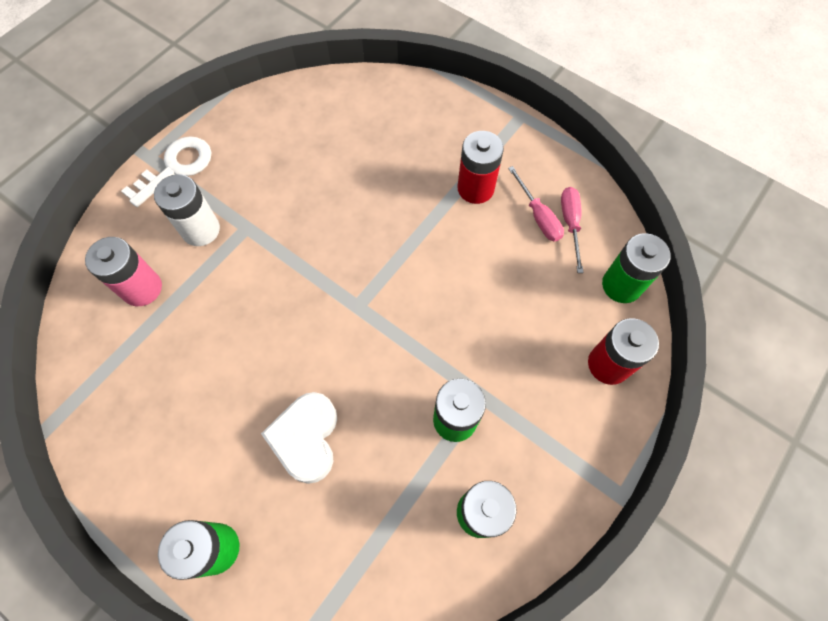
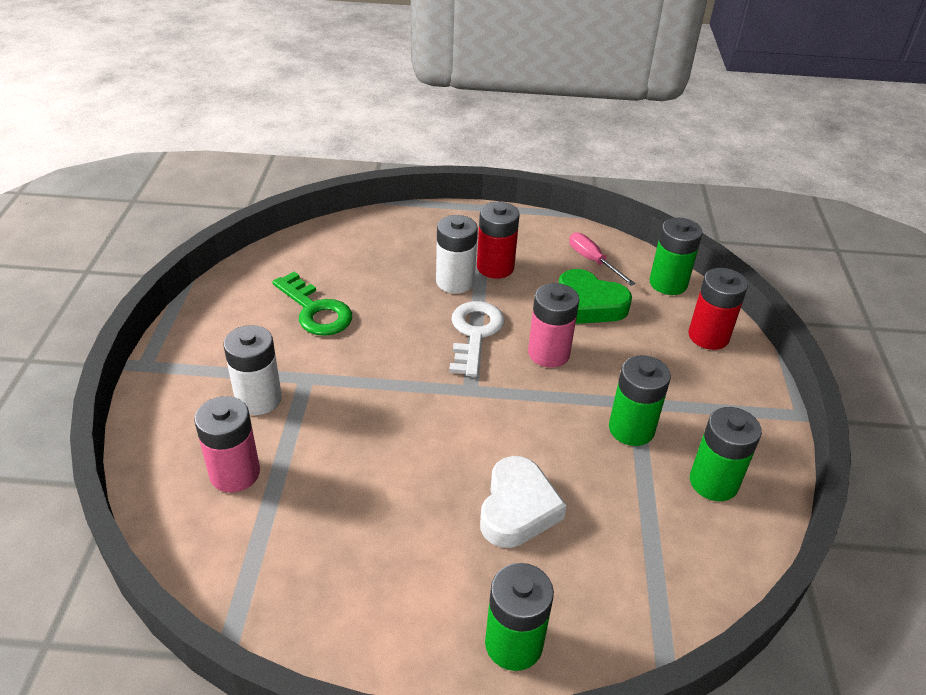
camera: 35 degrees left, 25 degrees down
(176, 168) = (185, 362): white key -> white key (474, 333)
(298, 164) = (315, 310): none -> green key
(306, 438) = (517, 508): white heart -> white heart turned 135 degrees counterclockwise
(429, 188) = (455, 282): none -> white battery
(448, 305) = (548, 353): none -> pink battery
(527, 271) = (590, 304): none -> green heart
(538, 216) = (563, 266): pink screwdriver -> none

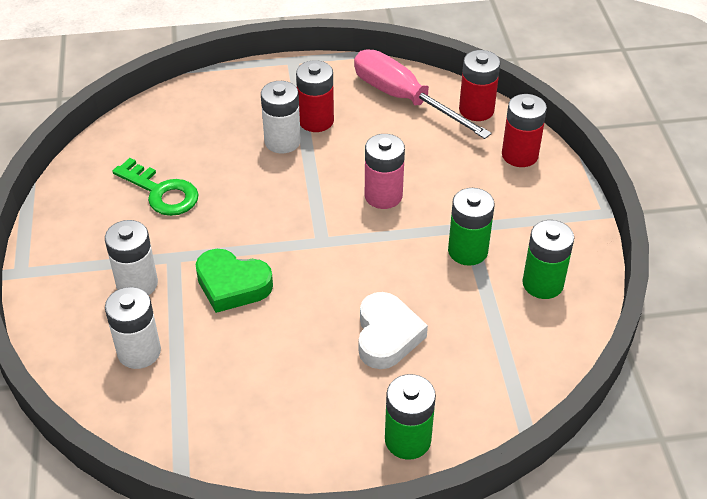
camera: 10 degrees left, 5 degrees up
(235, 473) = (139, 352): pink battery -> white battery
(474, 333) = (313, 189): white key -> none
(590, 304) = (410, 142): green heart -> green heart (232, 285)
(593, 261) = (404, 99): pink screwdriver -> pink screwdriver, size x1.97
(668, 283) = (476, 110): green battery -> red battery

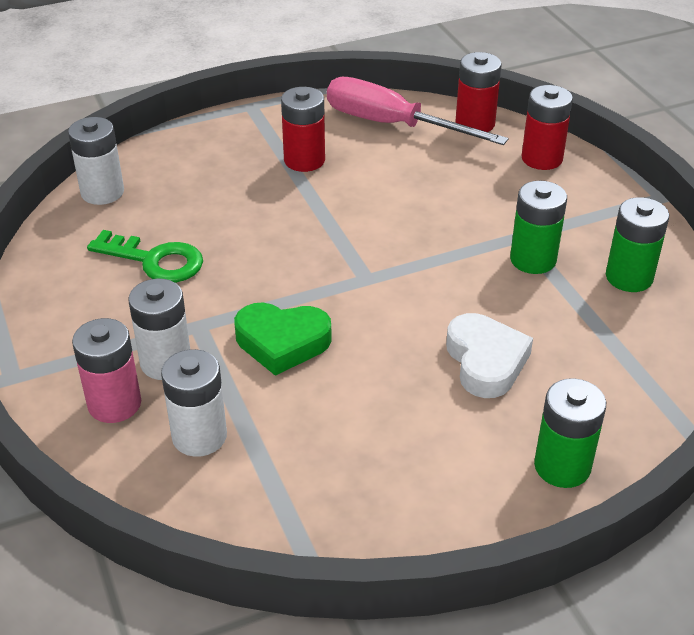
camera: 15 degrees left, 5 degrees down
(282, 141) = (275, 186): white battery -> white battery (102, 192)
(383, 196) = (414, 221): pink battery -> pink battery (114, 404)

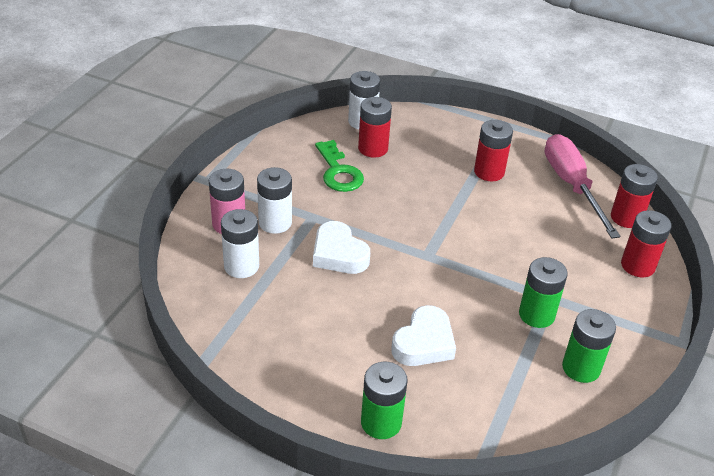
camera: 45 degrees right, 0 degrees up
(156, 212) = (373, 148): none -> red battery
(282, 342) = (338, 254): green heart -> white heart

